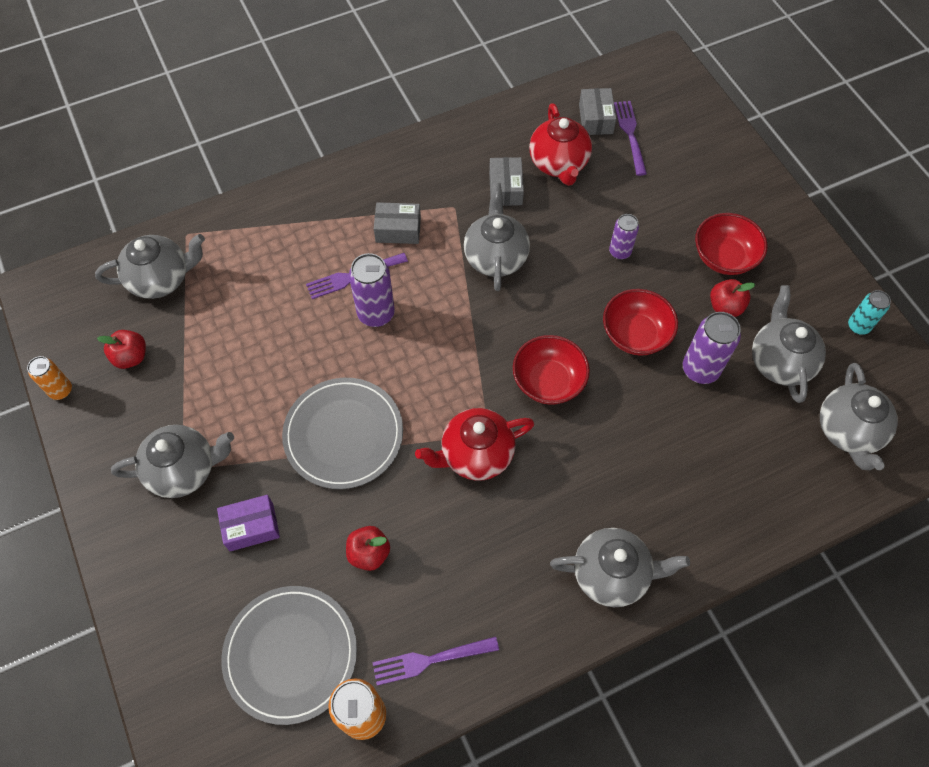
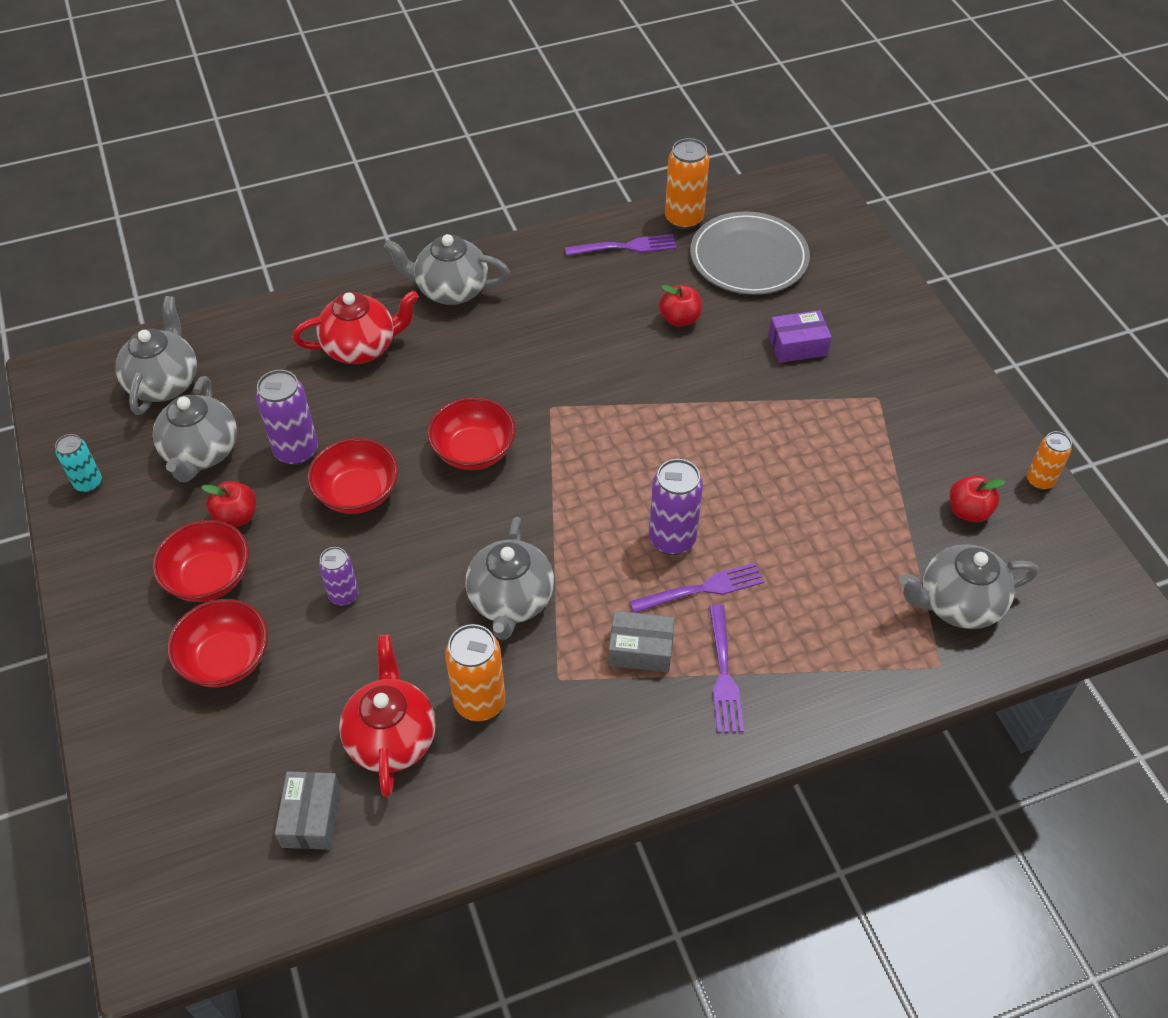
camera: 175 degrees left, 10 degrees down
(184, 470) = (877, 396): grey teapot -> none
(343, 434) = (708, 416): grey plate -> none
(476, 454) = (566, 389): red teapot -> red teapot (361, 348)
(505, 188) = (479, 702): grey box -> orange can
(630, 134) = (266, 782): purple fork -> purple fork (723, 673)
(686, 202) = (226, 659): none -> red bowl

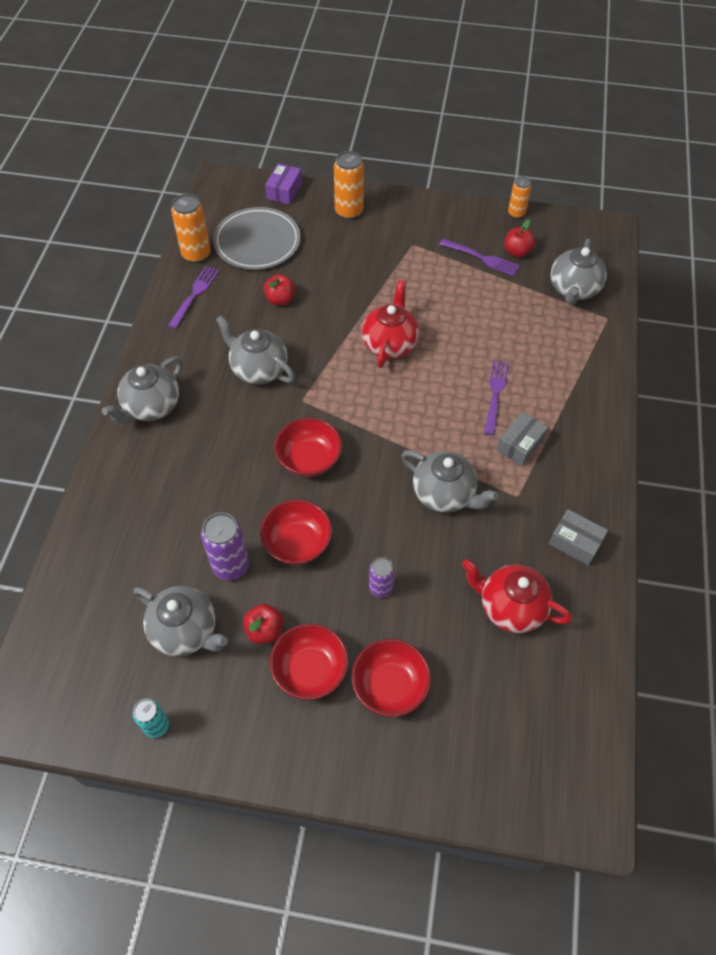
camera: 60 degrees left, 5 degrees up
(164, 383) = (92, 631): grey teapot -> grey teapot (258, 369)
(311, 817) = (545, 680): grey box -> grey box (575, 542)
(361, 348) = (162, 484): red teapot -> red teapot (390, 344)
(479, 702) = (511, 546): orange can -> orange can (349, 212)
(672, 539) = (450, 390): purple can -> none
(723, 673) = (559, 413): purple fork -> purple fork (482, 258)
(797, 345) = (346, 257): purple box -> purple box (284, 191)

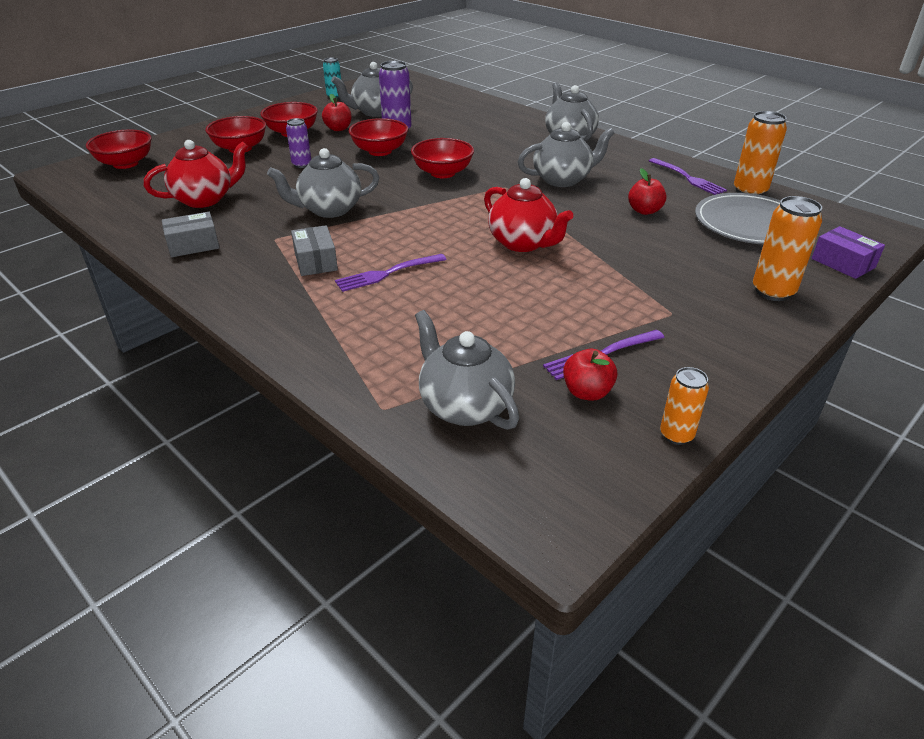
camera: 125 degrees right, 20 degrees down
(495, 394) = (387, 273): purple fork -> purple fork turned 105 degrees clockwise
(515, 770) = (125, 164): none -> red bowl

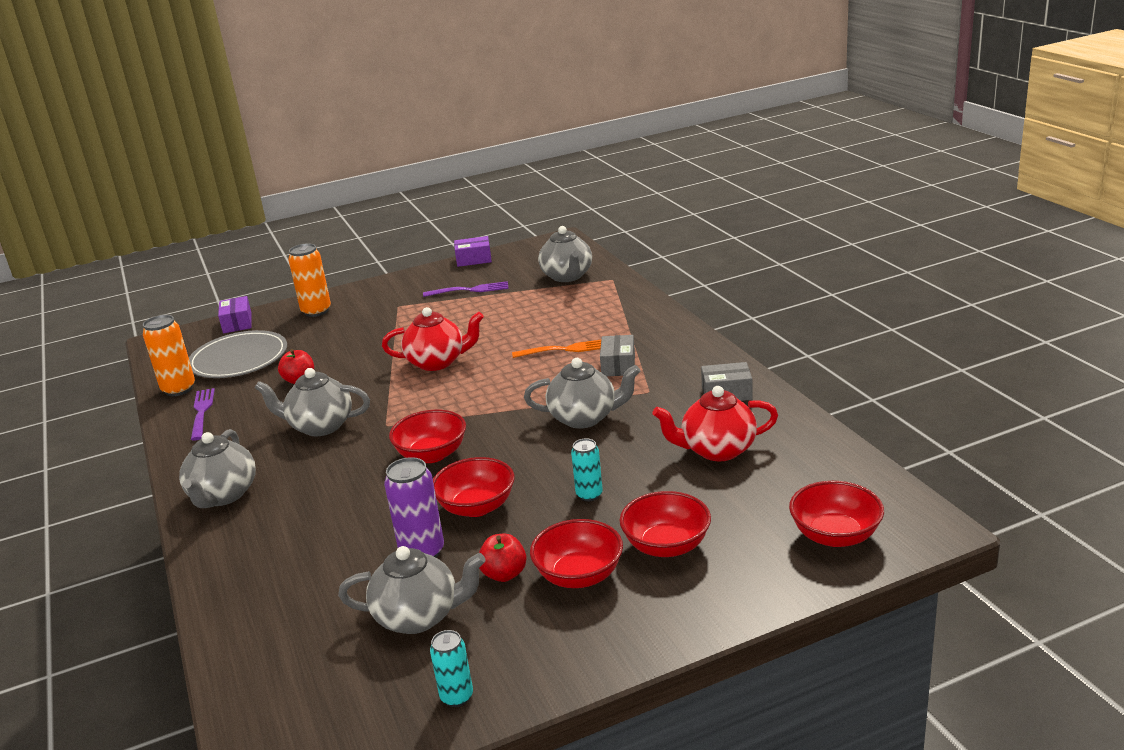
camera: 155 degrees left, 10 degrees down
(302, 164) = (589, 495): purple can -> turquoise can
(387, 273) = (565, 349): purple fork -> orange fork
(523, 243) = (437, 362): red teapot -> red teapot turned 105 degrees clockwise
(587, 392) = (497, 276): red apple -> none
(676, 435) = (474, 259): orange can -> purple box

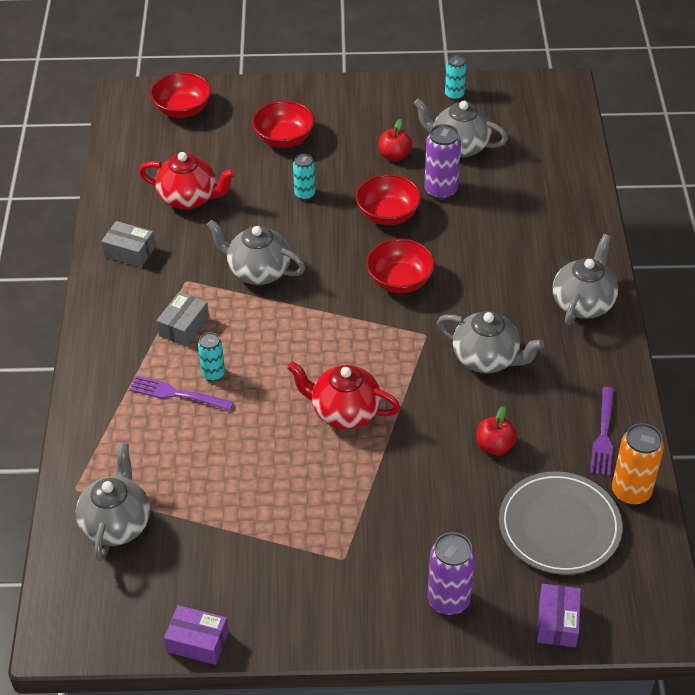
camera: 160 degrees left, 20 degrees up
(316, 311) = (448, 600): orange can -> purple can
(470, 290) = (243, 553): purple fork -> purple fork (177, 394)
(565, 349) = (213, 374): orange fork -> turquoise can
(579, 575) = (349, 138): red bowl -> none

